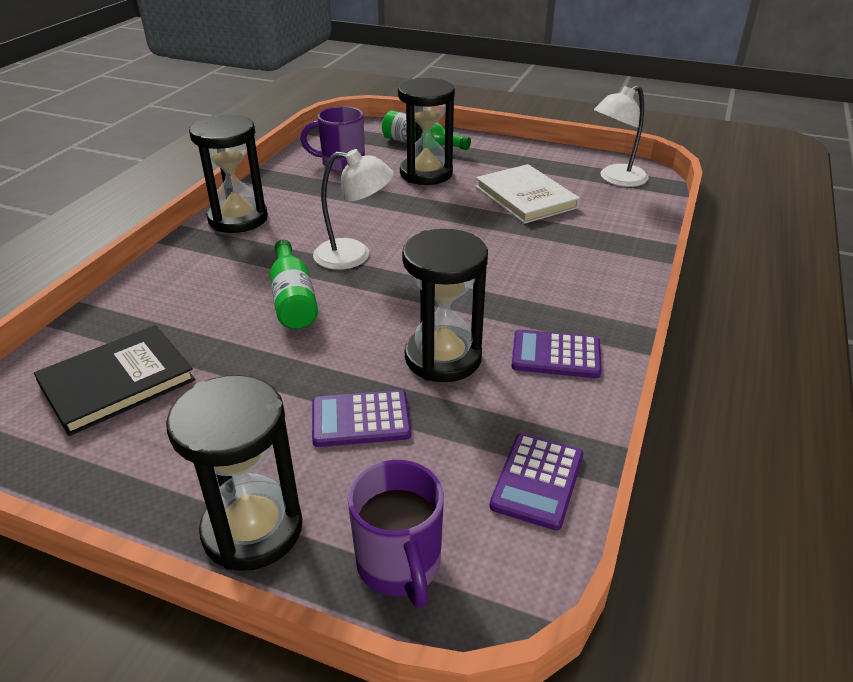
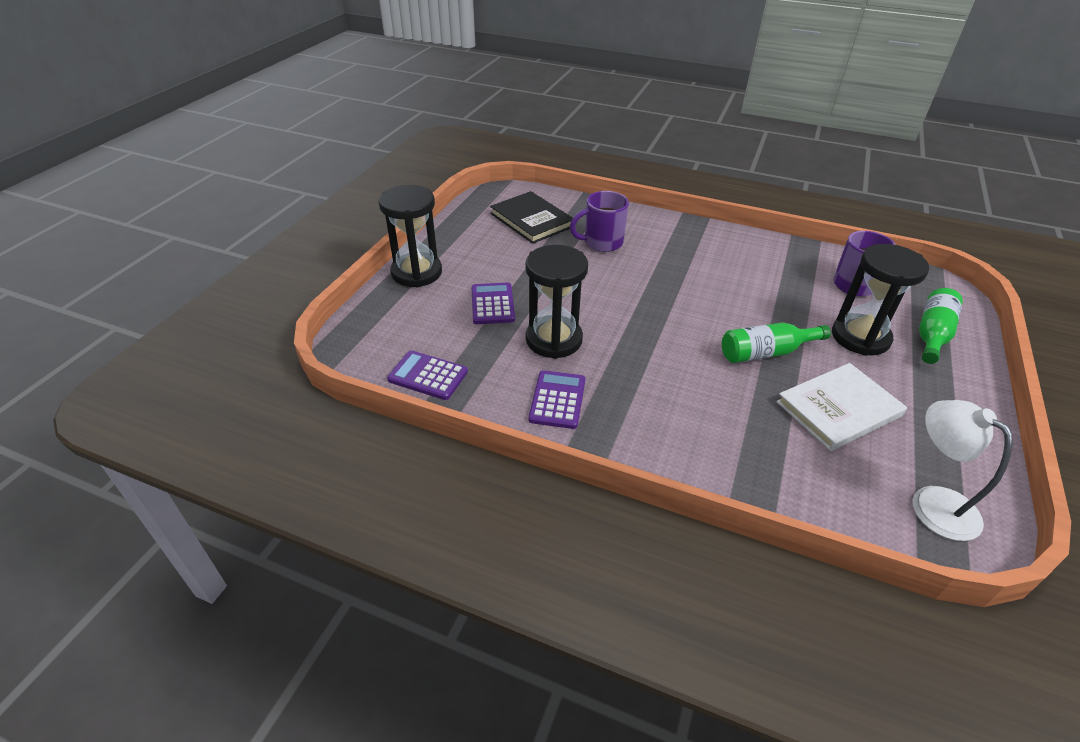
camera: 90 degrees right, 5 degrees up
(238, 219) = (726, 239): black hourglass -> none
(293, 299) = (620, 271): green bottle -> green bottle (766, 352)
(354, 255) = (685, 296): white lamp -> none
(399, 565) = (381, 319): purple mug -> purple mug (601, 243)

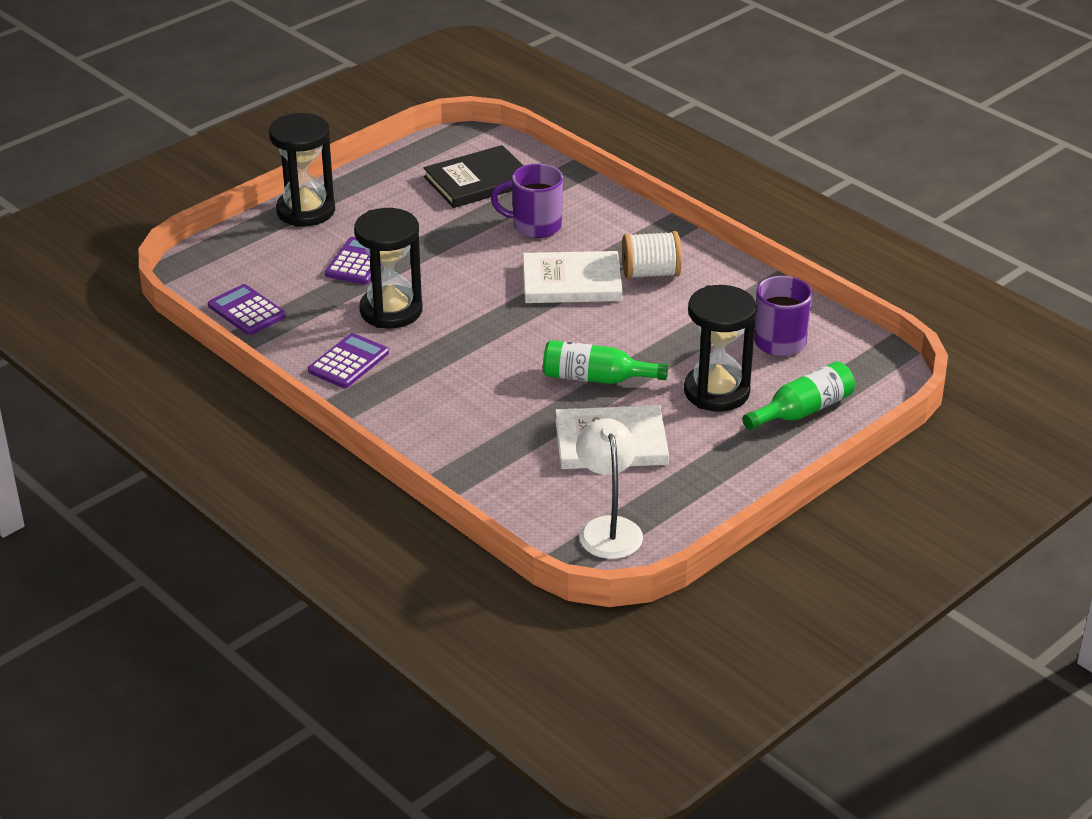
camera: 25 degrees right, 5 degrees down
(531, 220) = (478, 181): black book -> black book turned 75 degrees clockwise
(668, 278) = (572, 282): none -> white book
(715, 257) = (650, 273): none -> white spool

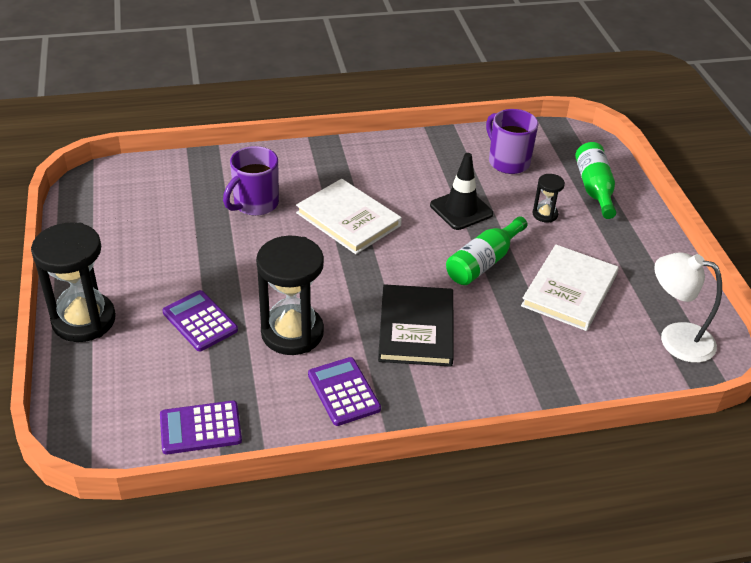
camera: 60 degrees left, 5 degrees up
(478, 181) = (159, 204): black book -> black book (416, 328)
(572, 282) = (348, 219): white book -> white book turned 75 degrees counterclockwise
(650, 273) = (374, 179): white spool -> none
(663, 339) = (461, 209): none -> black traffic cone
(716, 392) = (545, 214): black hourglass -> black hourglass, size x0.47

